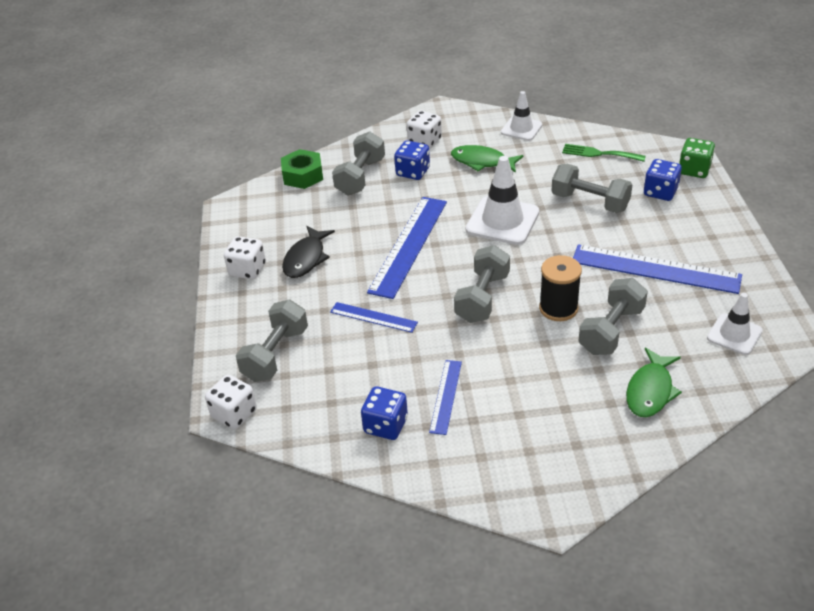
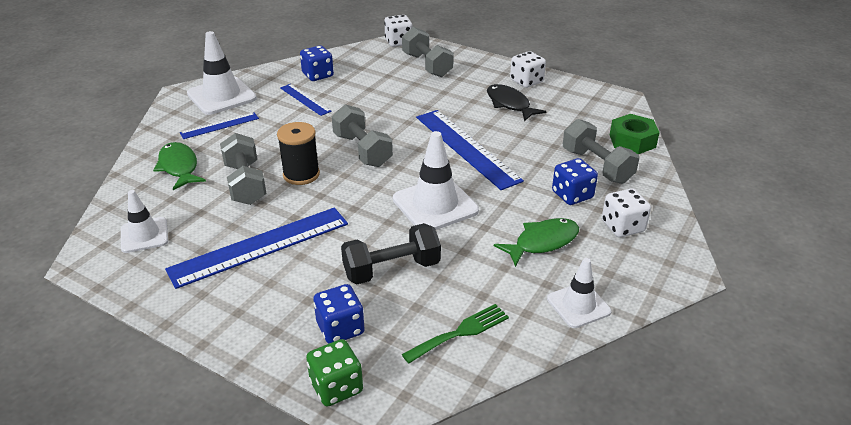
camera: 125 degrees right, 5 degrees down
(373, 317) = (409, 104): blue ruler -> blue ruler (219, 125)
(516, 470) = (221, 96): none -> white traffic cone
(590, 202) = (392, 269): grey dumbbell -> black dumbbell

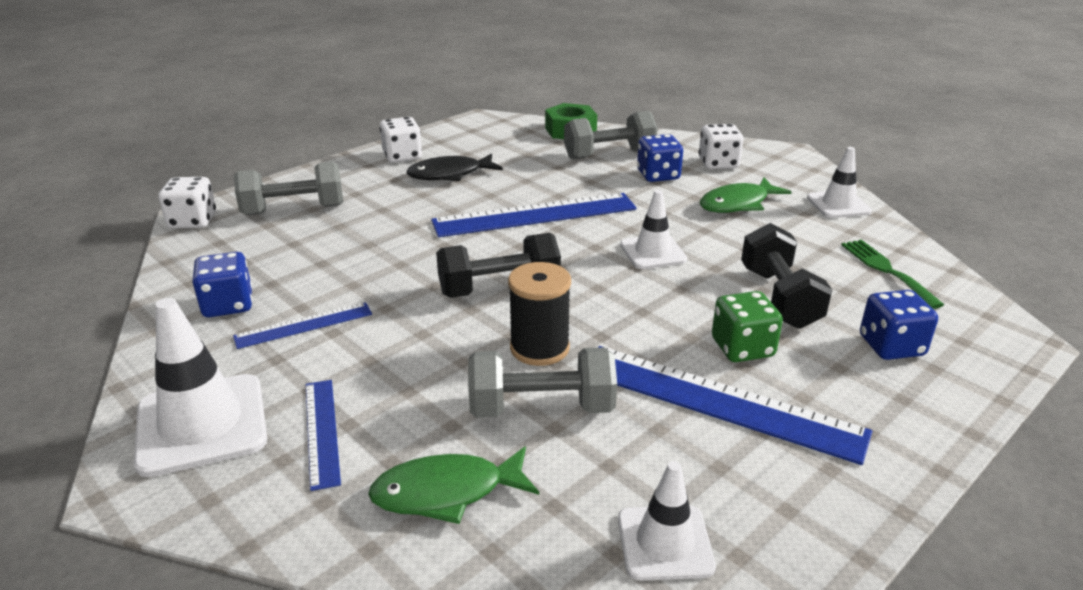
camera: 75 degrees left, 5 degrees down
(260, 246) = (719, 401): blue ruler -> blue ruler turned 45 degrees counterclockwise
(336, 387) = (991, 358): green dice -> green dice (742, 348)
(362, 150) = (499, 288): grey dumbbell -> black dumbbell
(435, 205) = (653, 252): white traffic cone -> white traffic cone, size x0.62
(542, 242) = (738, 204): green fish -> green fish turned 105 degrees counterclockwise

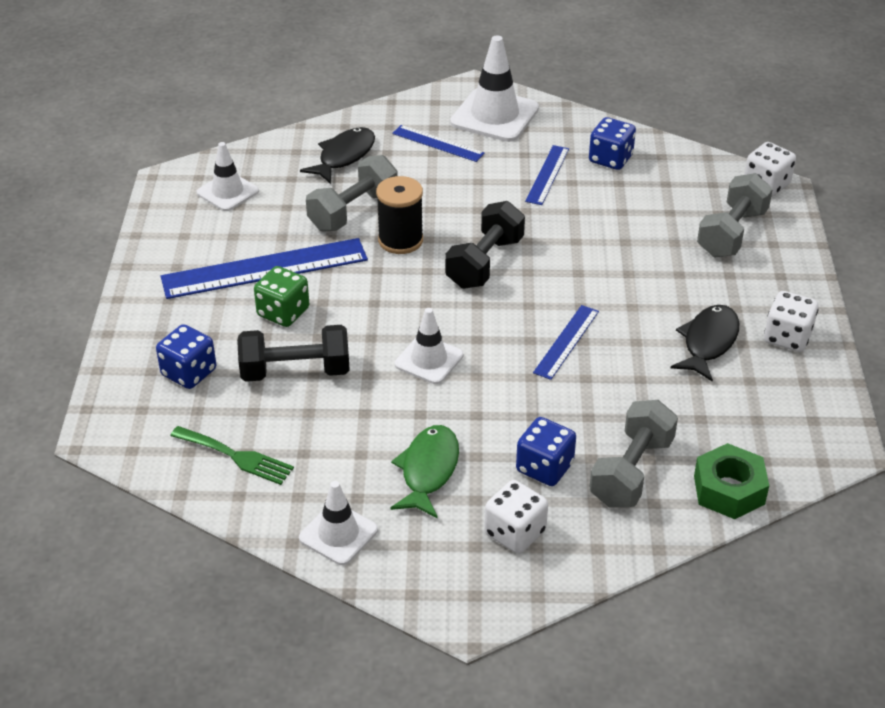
camera: 135 degrees right, 10 degrees up
(446, 492) = (344, 156): green fish -> black fish
(535, 215) = (566, 342): blue ruler -> blue ruler, size x0.53
(779, 297) = (295, 371): black dumbbell -> black dumbbell turned 45 degrees counterclockwise

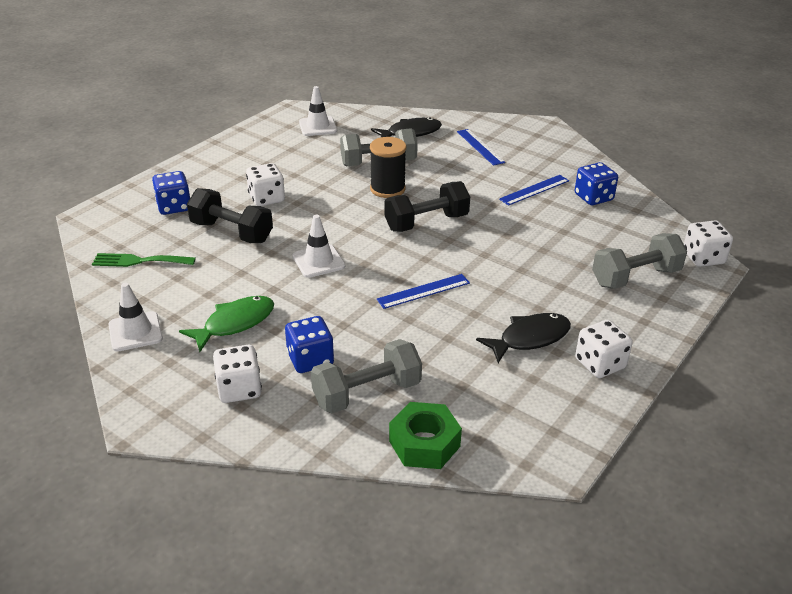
camera: 35 degrees right, 5 degrees down
(236, 456) = (139, 261): green fork -> green fork turned 120 degrees clockwise
(265, 269) = (286, 172): blue ruler -> none
(283, 312) = (266, 198): green dice -> white dice
(494, 116) = (538, 145): white traffic cone -> none

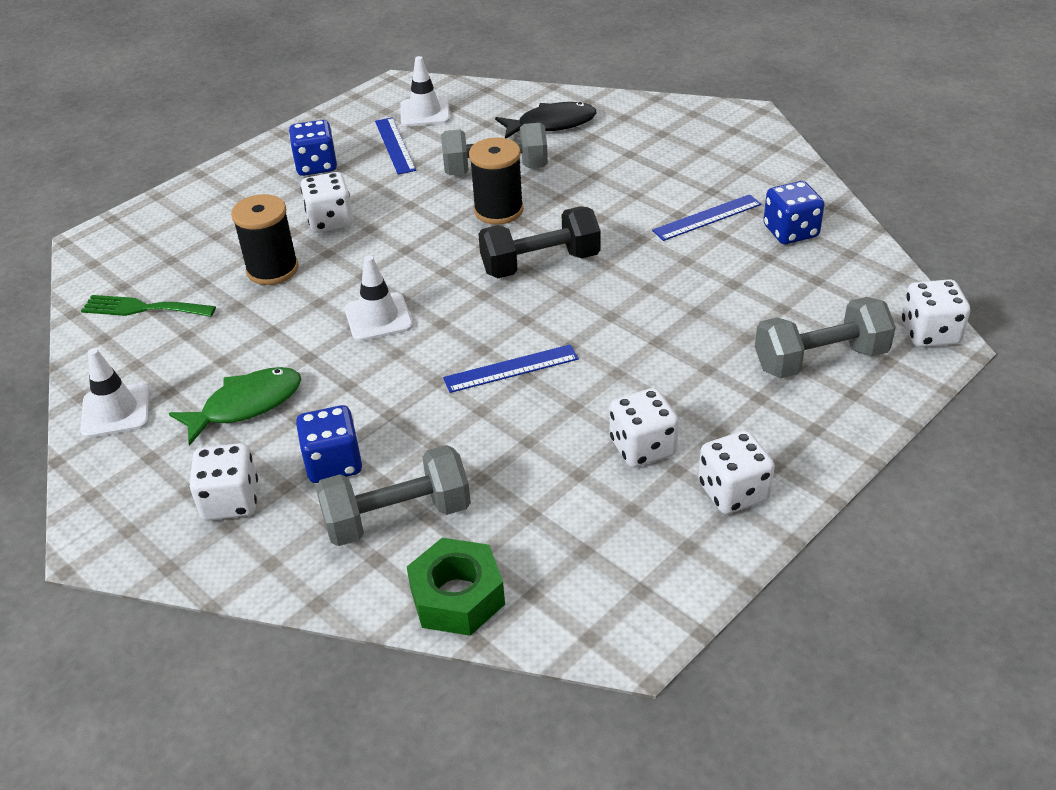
camera: 10 degrees right, 5 degrees up
(174, 207) = (205, 229): blue dice -> blue dice (316, 166)
(231, 232) = (272, 269): black dumbbell -> black spool
(480, 147) = (645, 148): blue ruler -> blue ruler (395, 145)
(530, 338) = (642, 447): black fish -> white dice

